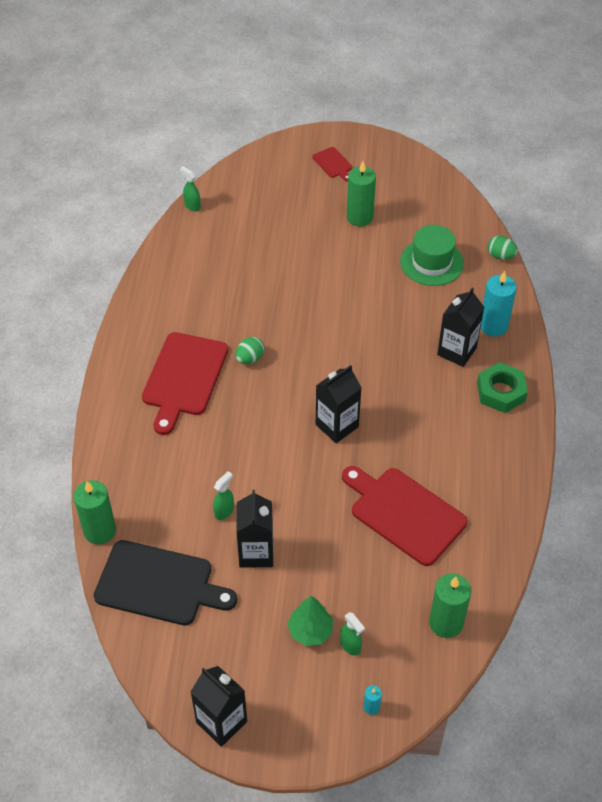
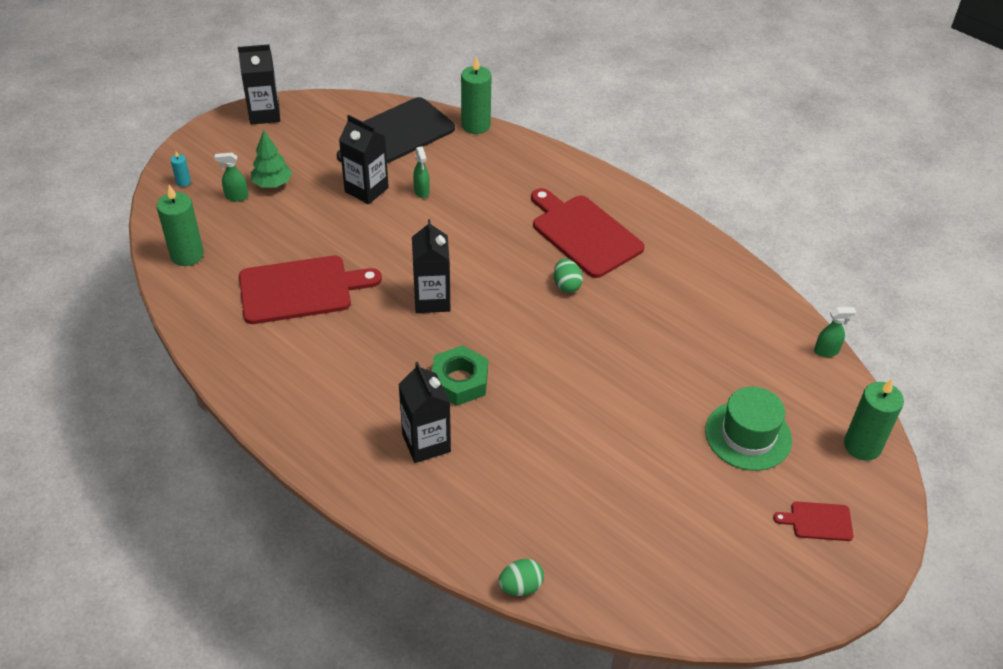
camera: 125 degrees right, 5 degrees down
(359, 217) = (698, 487): green candle -> green candle (862, 446)
(431, 262) = (569, 508): green hat -> green hat (748, 435)
(493, 326) = (427, 499): turquoise candle -> none
(501, 392) = (342, 443): green nut -> green nut (459, 381)

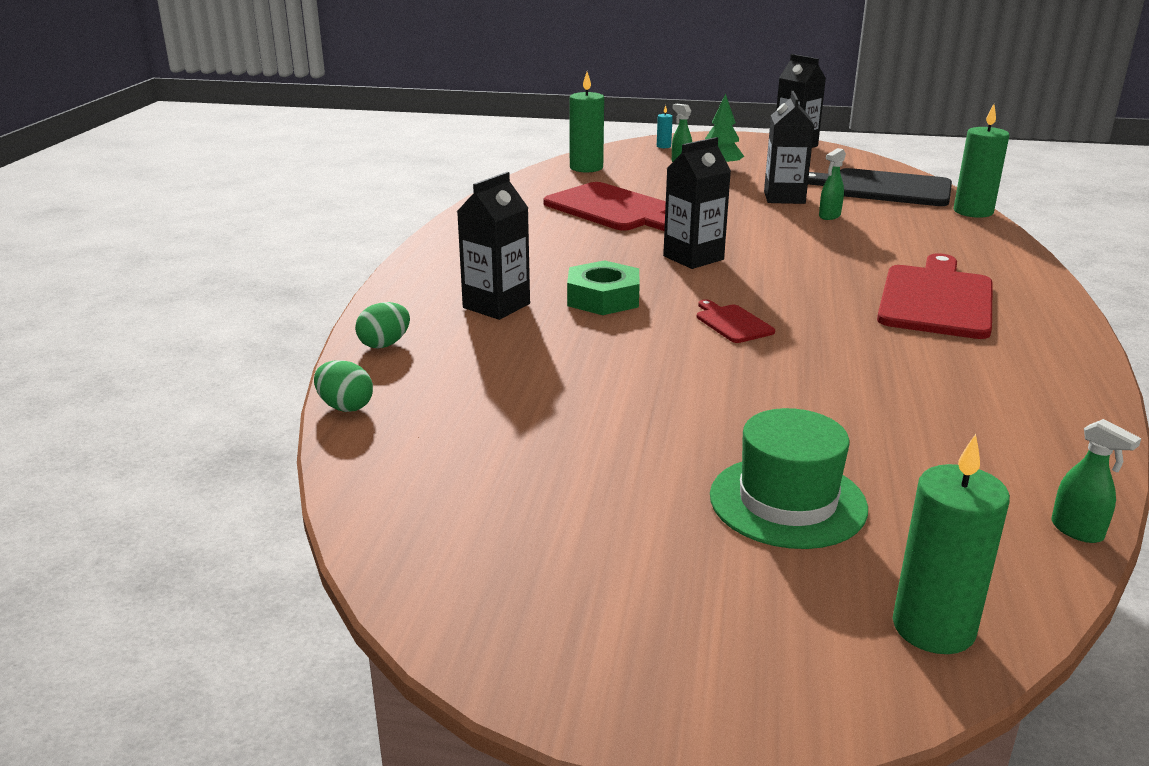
camera: 60 degrees right, 20 degrees down
(566, 285) = (837, 312): green egg -> green egg (384, 344)
(818, 521) = (701, 619): red cutting board -> red cutting board (732, 323)

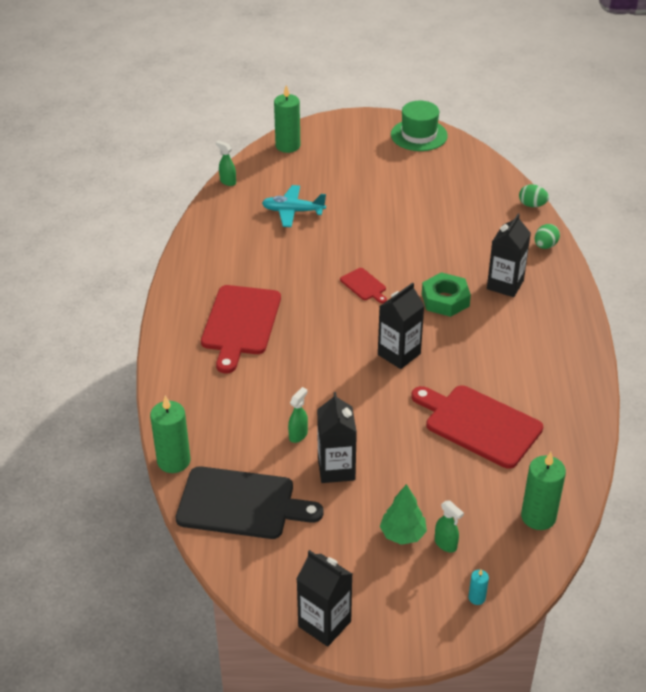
camera: 170 degrees right, 15 degrees up
(787, 502) = (332, 181): green hat -> green hat (419, 135)
(880, 444) = (293, 211): none -> turquoise plane

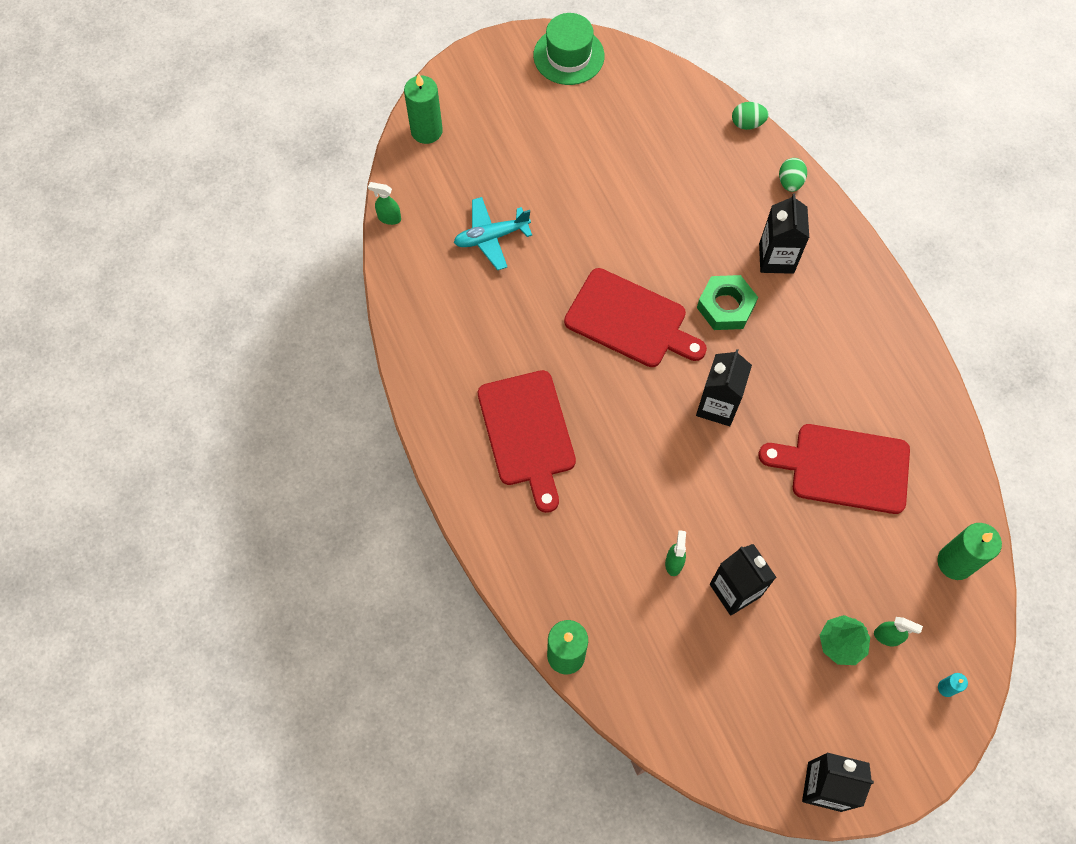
camera: 25 degrees left, 25 degrees up
(241, 504) = (666, 679): black cutting board -> none
(364, 285) = (630, 320): red cutting board -> red cutting board, size x2.13

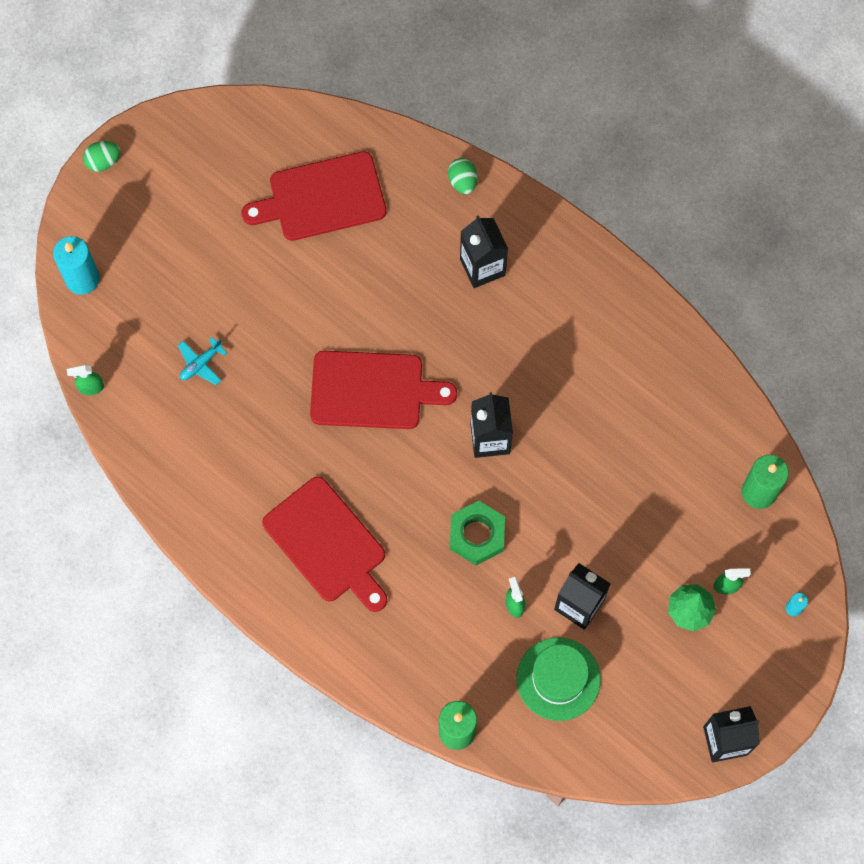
camera: 25 degrees left, 5 degrees up
(426, 131) = (82, 279): green candle -> turquoise candle
(491, 237) = (201, 364): turquoise plane -> turquoise plane, size x0.65
(568, 56) = (186, 135): green hat -> green hat (558, 679)
(726, 306) = (456, 337): green nut -> green nut (477, 535)
(747, 124) = (395, 136): green egg -> green egg (103, 161)
(844, 468) = (628, 447): red cutting board -> red cutting board (321, 198)

